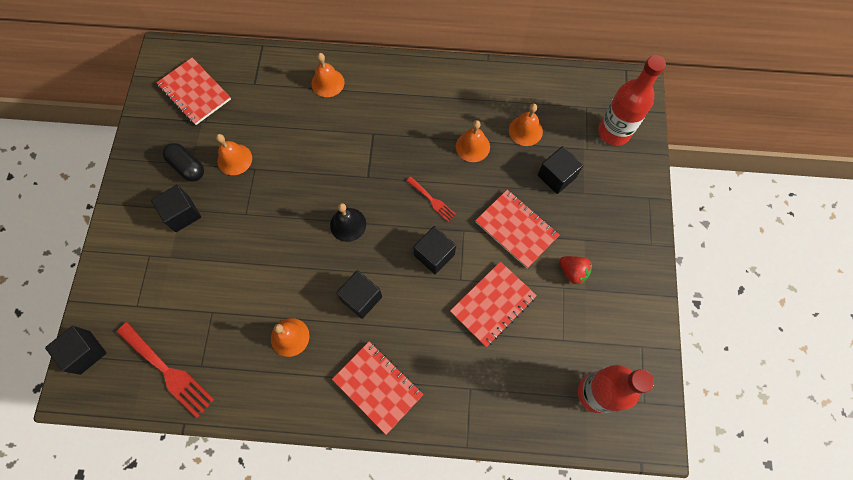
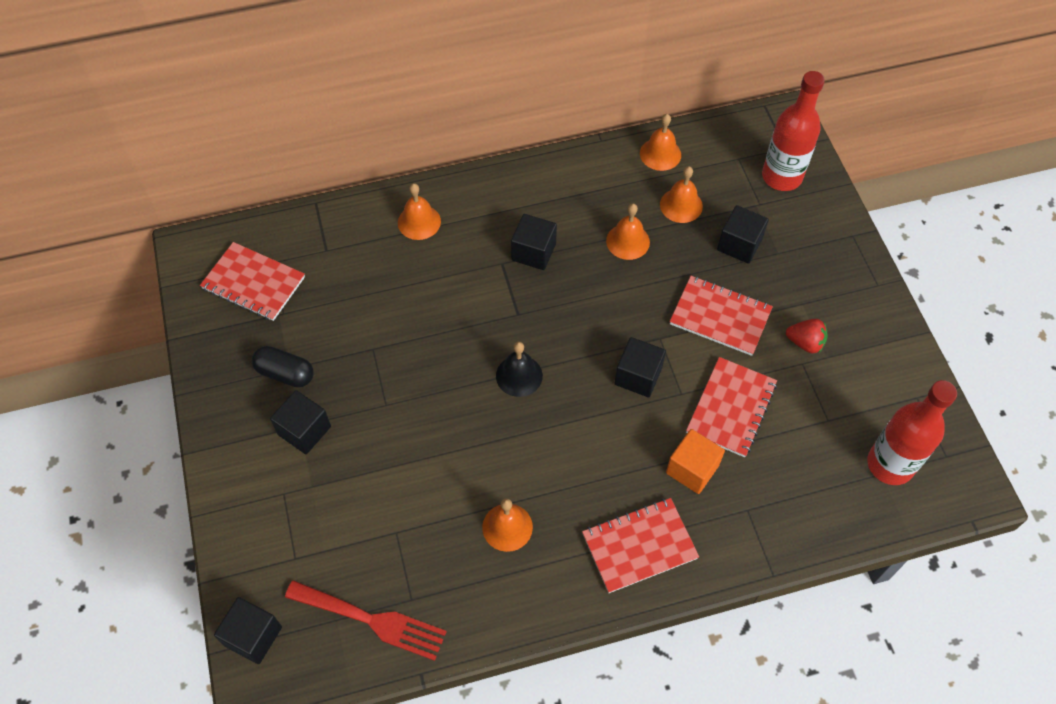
camera: 20 degrees left, 10 degrees down
(234, 159) = (342, 345): orange bell -> orange bell (660, 154)
(361, 298) = (573, 453): black cube -> black cube (533, 252)
(377, 387) = (639, 546): red notebook -> red notebook turned 45 degrees counterclockwise
(432, 200) = (607, 316): red fork -> none
(442, 342) = (692, 469): none -> orange cube

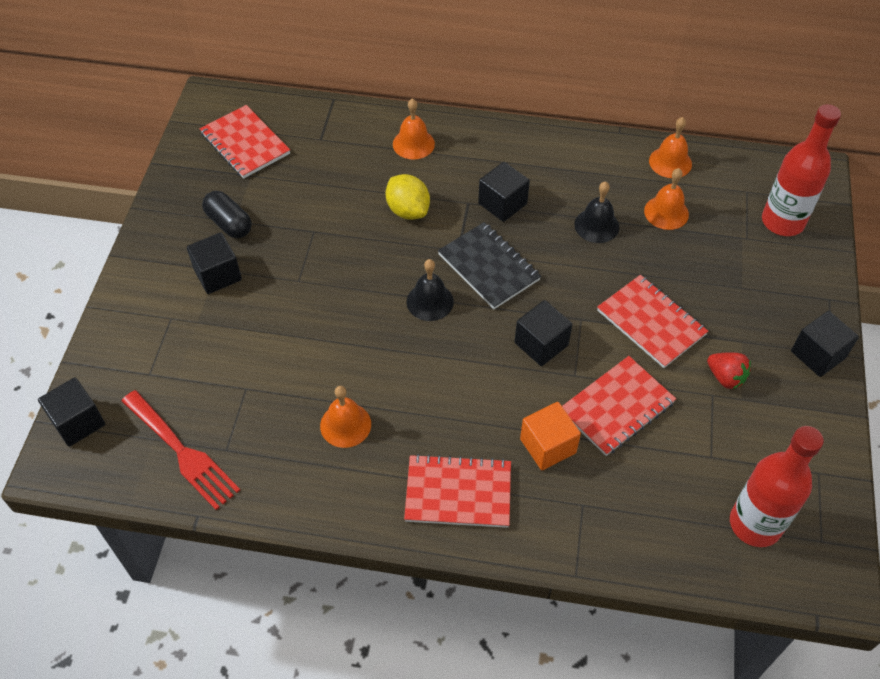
camera: 25 degrees right, 5 degrees down
(450, 292) = (408, 210): none -> yellow lemon
(554, 320) = (488, 267): none -> black notebook
(628, 241) = (596, 225): orange bell -> black bell
(739, 244) = (706, 266): black cube -> black cube (818, 354)

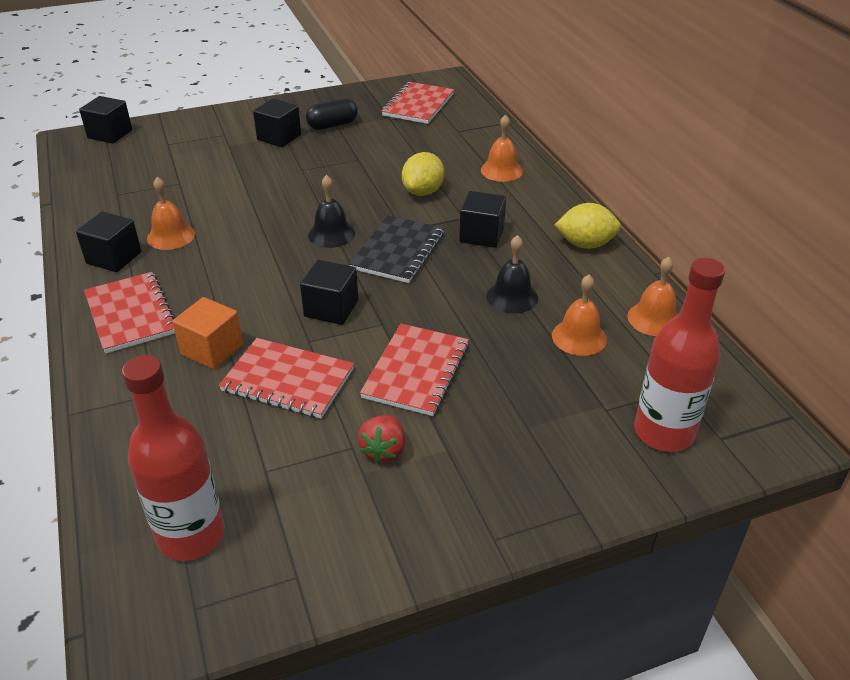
camera: 60 degrees right, 15 degrees down
(182, 452) = (105, 178): red fork -> none
(229, 223) = (332, 125): black capsule -> black capsule turned 45 degrees clockwise
(558, 149) = (585, 244): none -> yellow lemon
(818, 354) = (481, 525): black cube -> black cube (114, 258)

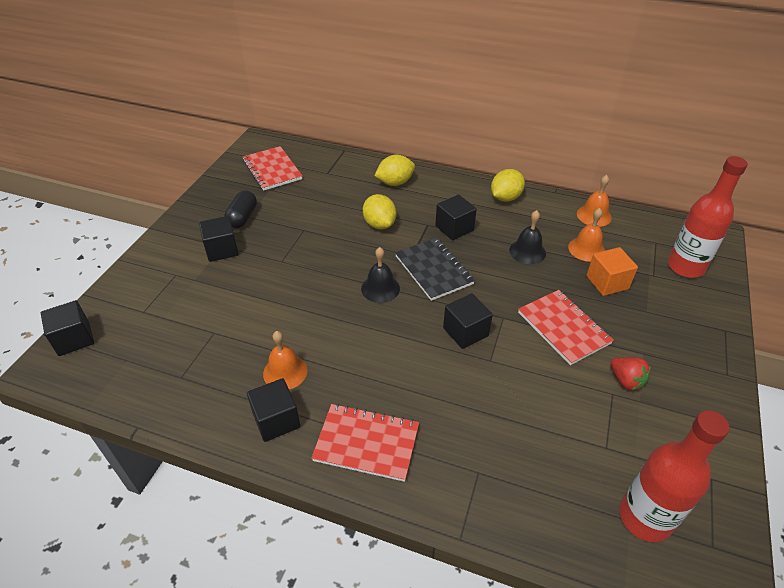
camera: 50 degrees left, 5 degrees up
(212, 350) = (455, 415): orange cube -> orange cube (607, 282)
(288, 380) = (523, 391): red notebook -> none
(501, 170) = (395, 183): orange bell -> yellow lemon

